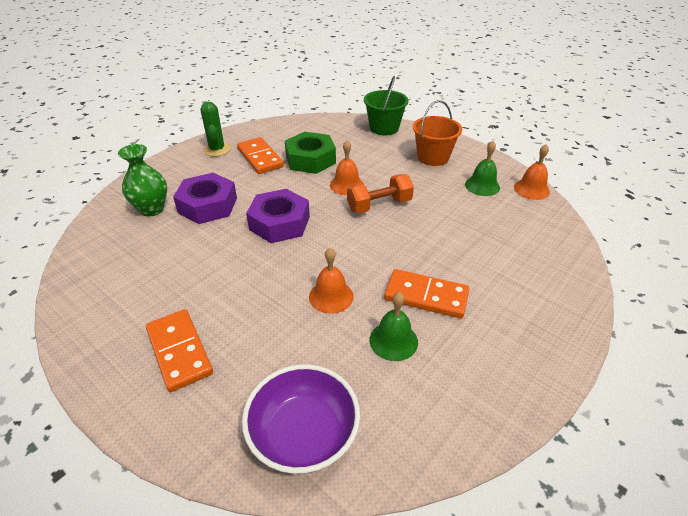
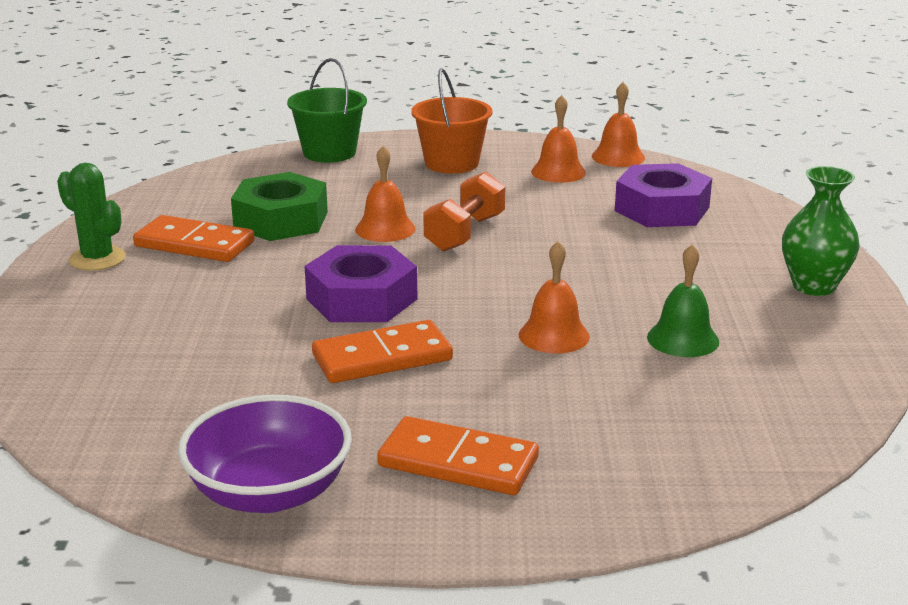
camera: 40 degrees left, 15 degrees down
(152, 209) = (124, 361): green vase -> green vase (813, 286)
(208, 205) = (213, 322): purple nut -> purple nut (662, 209)
(303, 434) = (716, 447): purple bowl -> purple bowl (269, 492)
(426, 296) = (656, 291): orange domino -> orange domino (382, 358)
(482, 186) = (558, 172): green bell -> orange bell

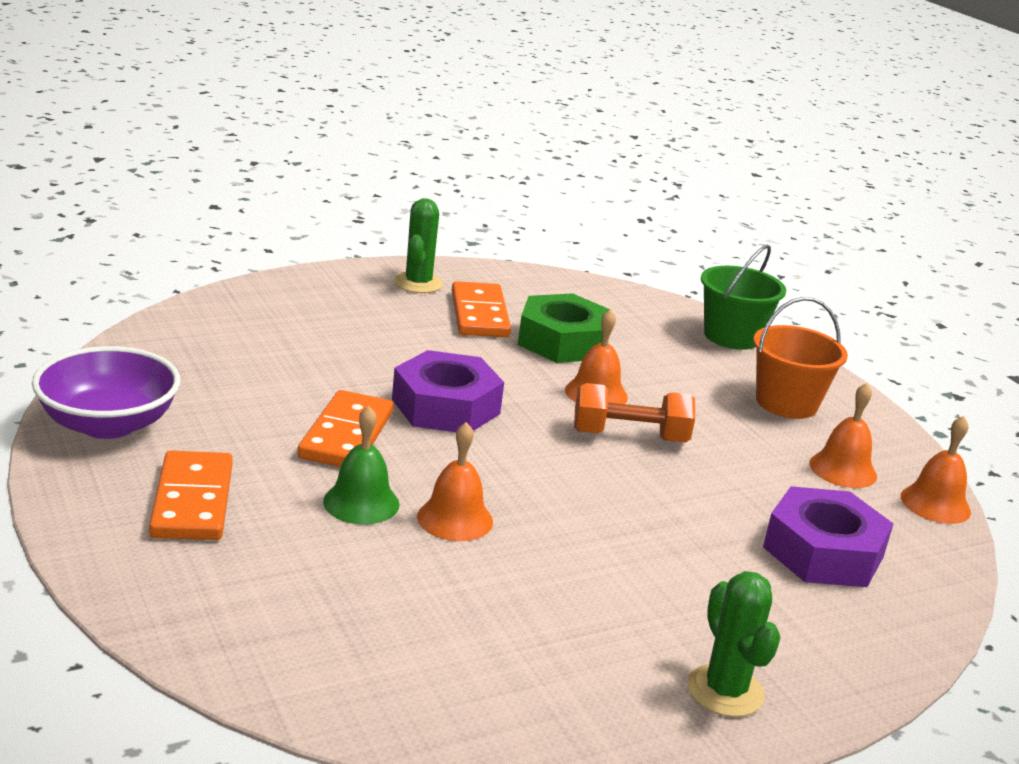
camera: 60 degrees right, 0 degrees up
(382, 358) = (346, 435): orange domino -> orange domino turned 60 degrees clockwise
(683, 339) = (508, 601): green bell -> green bell (361, 502)
(813, 286) = (725, 691): green vase -> green cactus

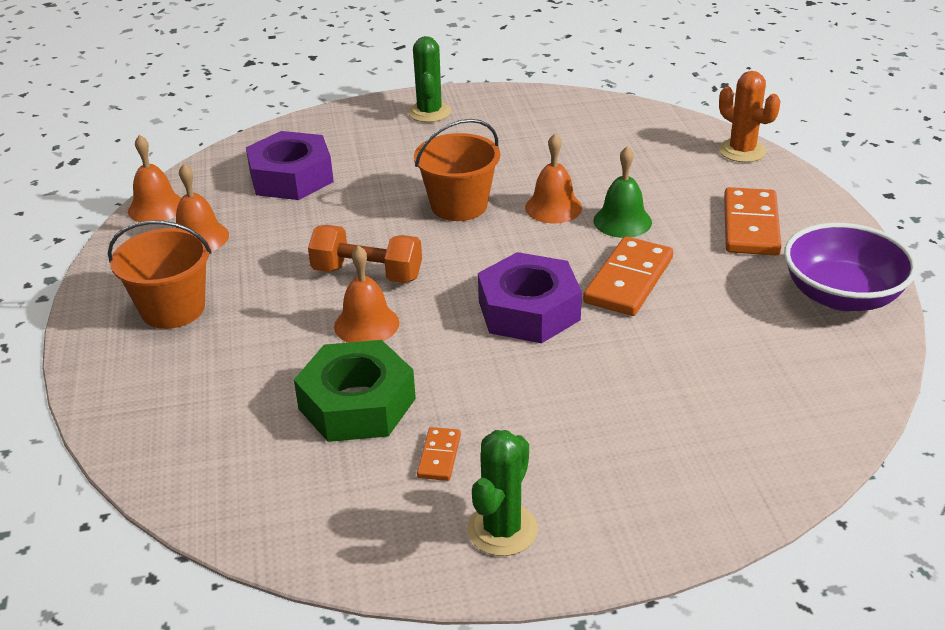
camera: 160 degrees left, 10 degrees up
(176, 628) = (742, 151): none -> orange cactus
(479, 314) = (439, 456): orange domino -> orange domino, size x0.50
(577, 518) = (459, 205): none -> orange bucket
(731, 336) = (132, 412): green bucket -> none

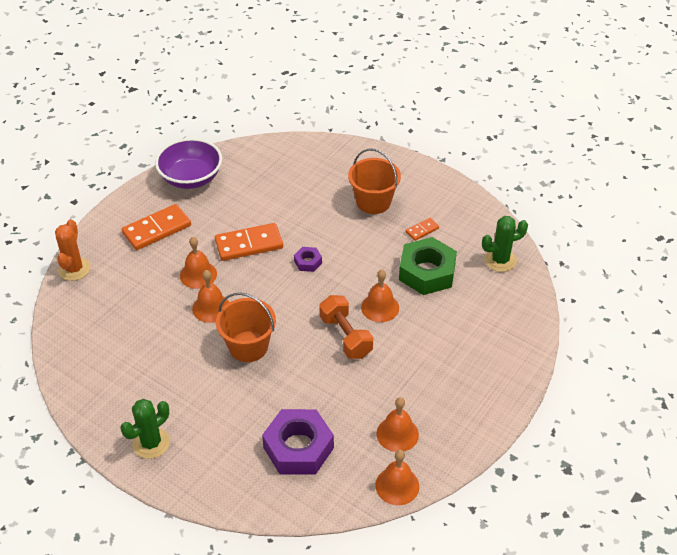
camera: 135 degrees left, 10 degrees up
(173, 309) = (455, 387): orange bucket -> orange bucket (373, 202)
(502, 529) = (432, 194): green cactus -> green cactus (500, 260)
(529, 310) = (308, 262): purple nut -> purple nut, size x0.47
(622, 221) = (198, 274): green bell -> orange bell

